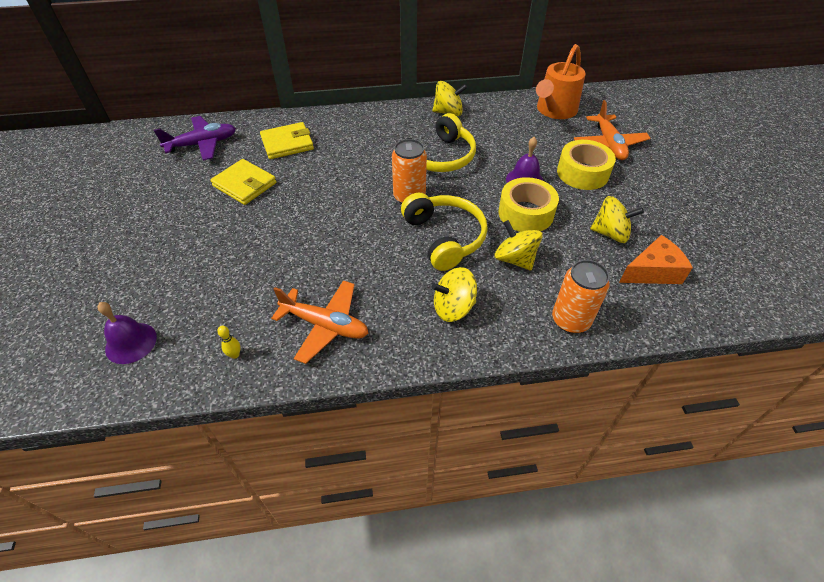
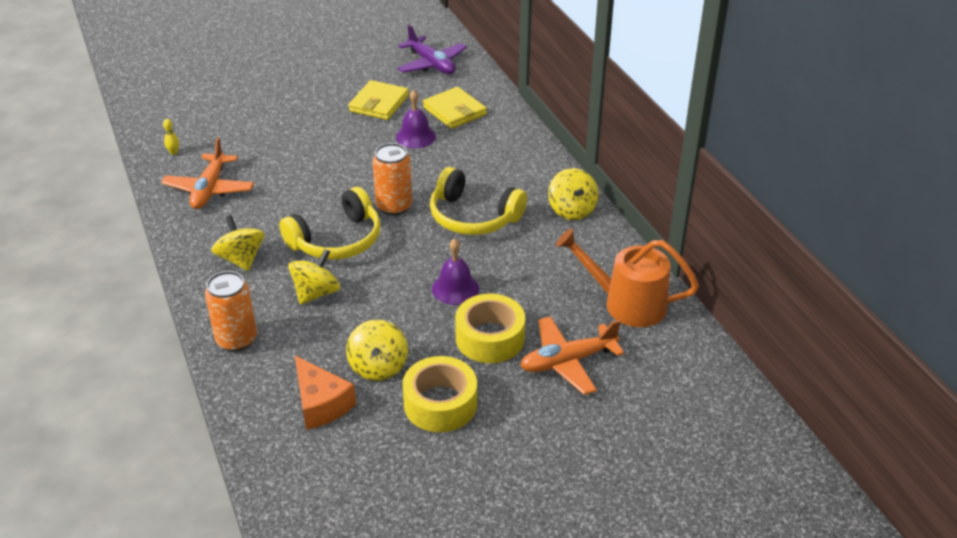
camera: 75 degrees right, 10 degrees down
(131, 343) = (180, 103): purple bell -> purple bell (415, 136)
(526, 213) = (394, 294): yellow tape -> yellow tape (440, 404)

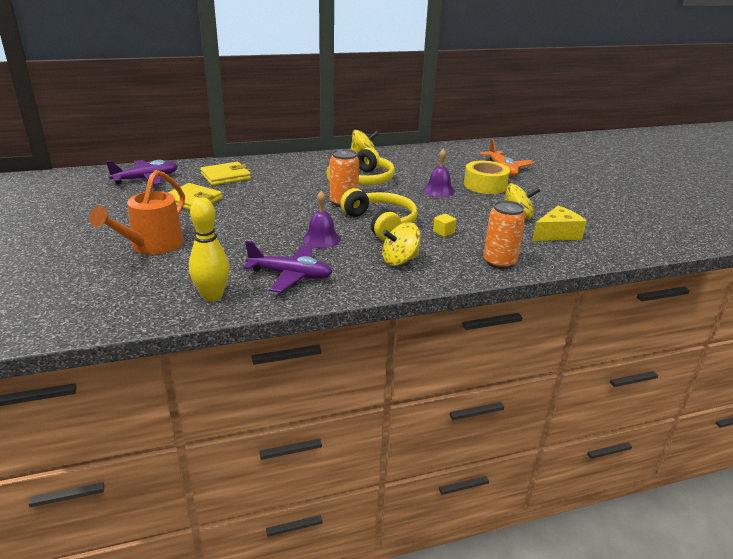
camera: 85 degrees left, 10 degrees down
(174, 152) = (212, 296): yellow bowling pin -> yellow bowling pin, size x2.41
(209, 189) = (290, 275): orange plane -> purple plane
(316, 293) = (443, 232): yellow spinning top -> yellow cube
(320, 404) = (557, 234): orange cheese -> yellow cheese
(415, 136) = (253, 191): purple bell -> purple bell (321, 239)
(440, 404) = (545, 201): yellow tape -> none
(626, 303) = (452, 153): orange watering can -> orange watering can (152, 246)

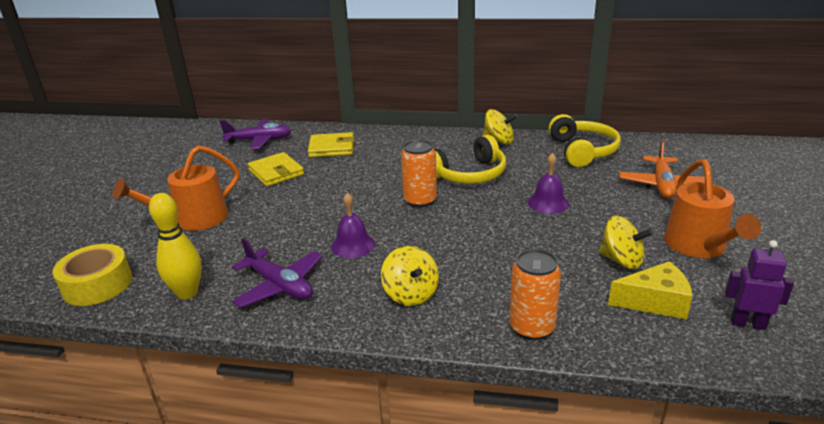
camera: 30 degrees right, 0 degrees up
(380, 223) = (436, 237): yellow headphones -> yellow headphones (582, 151)
(399, 260) = (411, 294): yellow spinning top -> yellow spinning top turned 120 degrees counterclockwise
(443, 232) = (499, 265): yellow cube -> none
(485, 185) = (617, 205): yellow tape -> yellow tape (97, 284)
(554, 201) = (699, 246): none -> orange watering can
(614, 235) = (748, 323): none -> purple robot

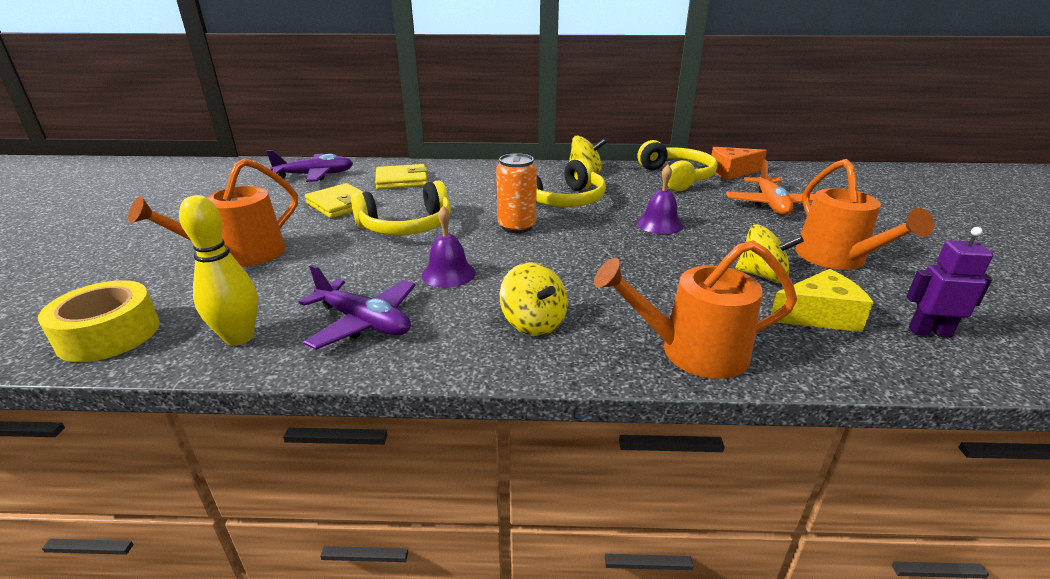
camera: 10 degrees left, 0 degrees up
(327, 197) = (407, 226): none -> yellow headphones
(532, 328) = (692, 352): orange can -> orange watering can
(639, 146) = (731, 172): none -> orange cheese

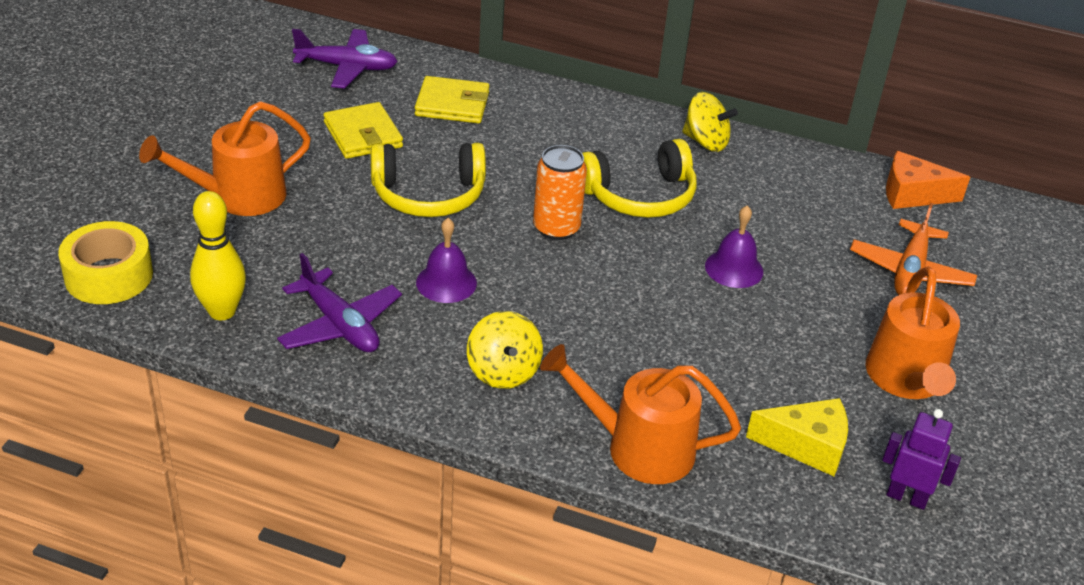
camera: 15 degrees right, 10 degrees up
(676, 177) = (823, 186): yellow headphones -> none
(762, 276) = (793, 379): yellow spinning top -> none

